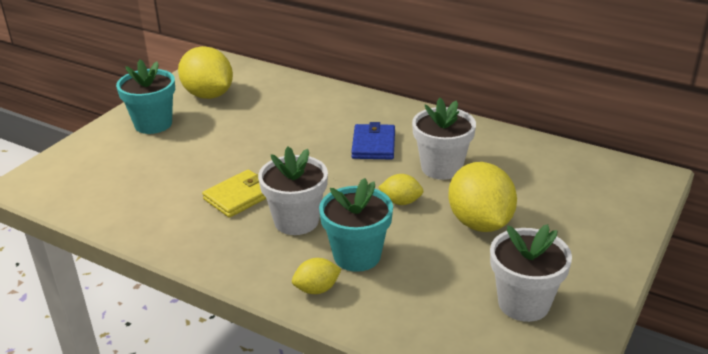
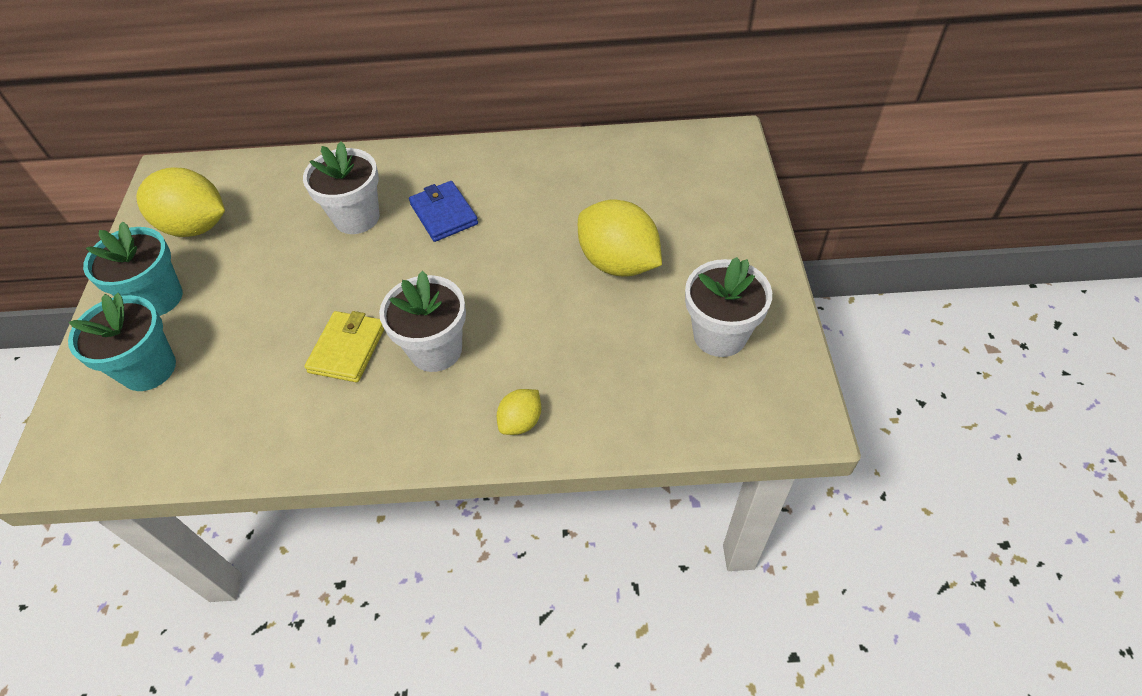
camera: 30 degrees left, 20 degrees up
(357, 256) = (530, 361): turquoise flower pot -> turquoise flower pot (149, 369)
(401, 202) = (525, 273): yellow lemon -> none
(441, 168) = (534, 213): white flower pot -> white flower pot (356, 217)

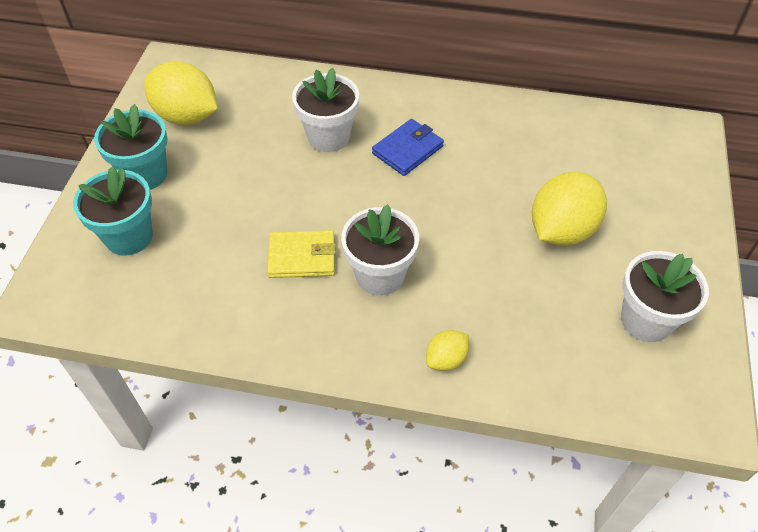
camera: 10 degrees right, 0 degrees up
(347, 349) = (302, 257): yellow wallet -> yellow wallet turned 60 degrees clockwise
(444, 214) = (408, 150): blue wallet -> blue wallet turned 60 degrees clockwise
(618, 263) = (561, 230): yellow lemon -> yellow lemon turned 75 degrees clockwise

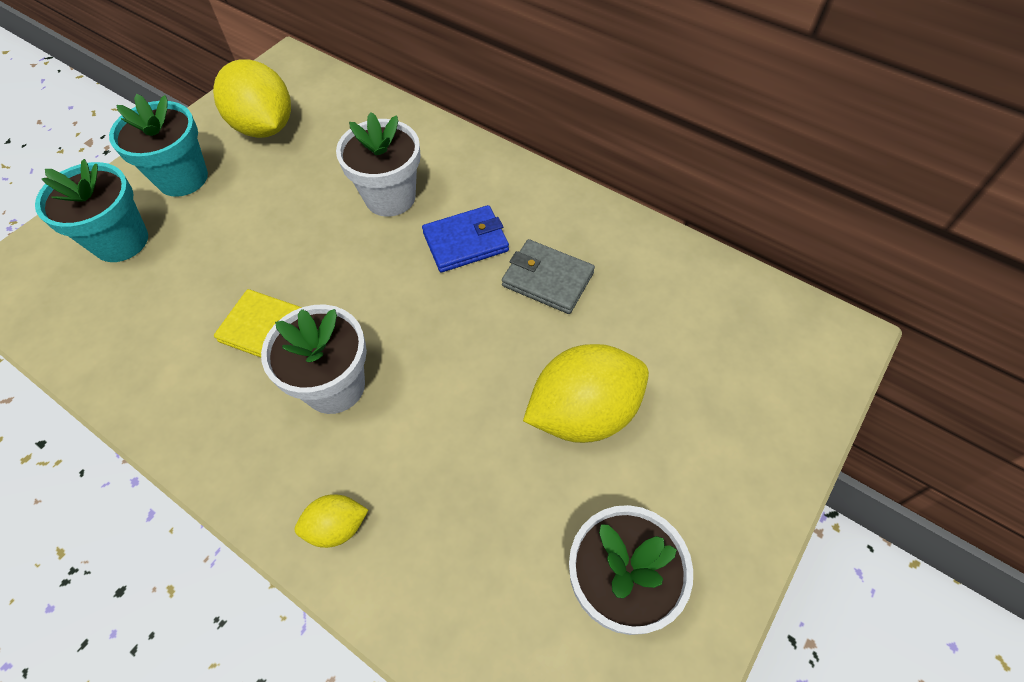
camera: 25 degrees right, 5 degrees up
(483, 156) = (547, 279): none -> grey wallet

